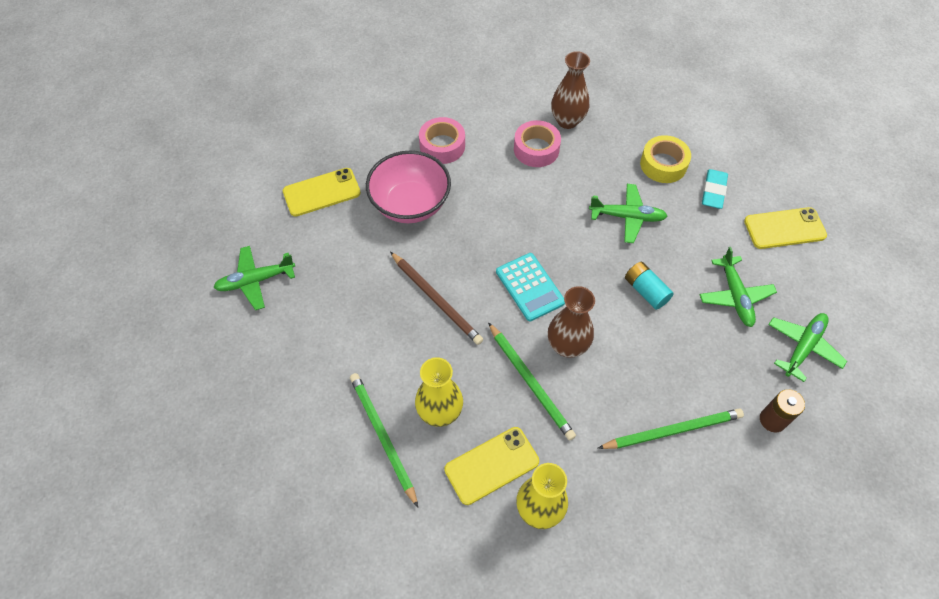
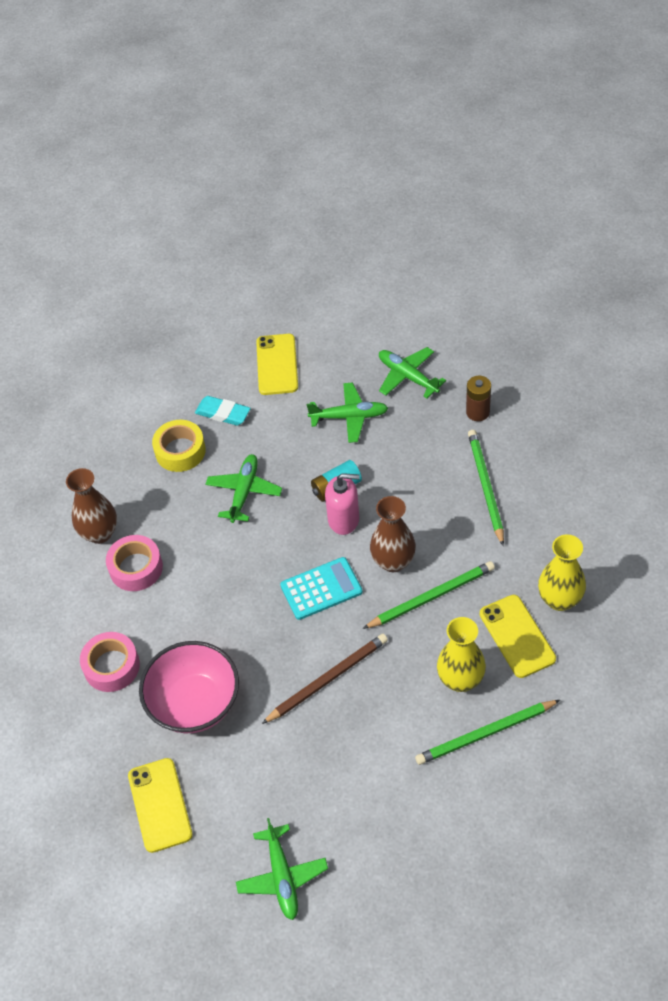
camera: 80 degrees left, 5 degrees down
(609, 300) = (344, 519): none -> pink soap dispenser

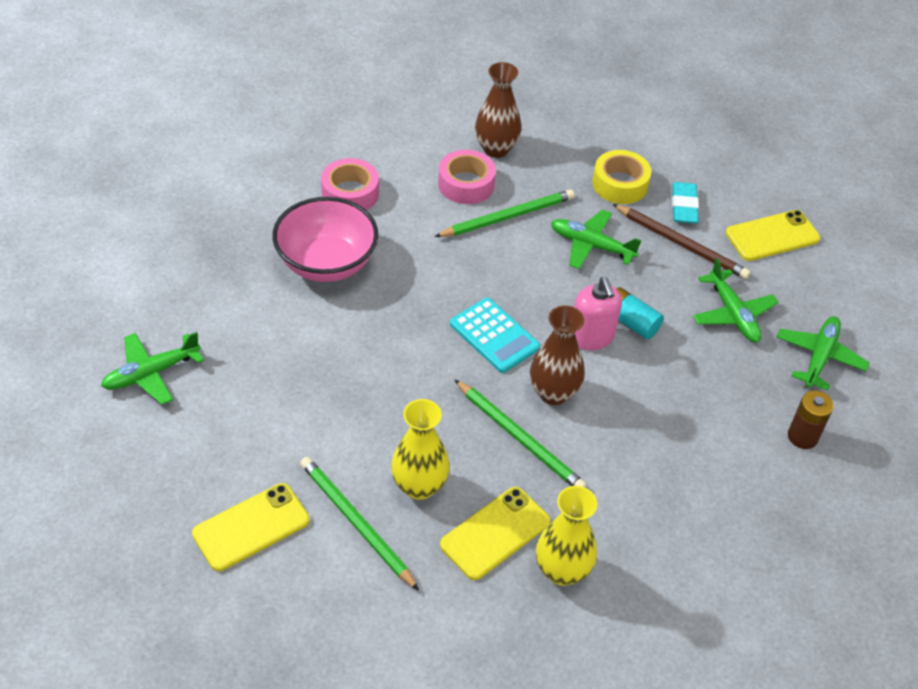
camera: 65 degrees right, 5 degrees down
(160, 805) = (211, 263): yellow phone -> yellow phone (251, 527)
(244, 492) = (591, 245): green plane -> green plane turned 150 degrees counterclockwise
(328, 679) = (385, 364): brown pencil -> brown pencil (681, 244)
(485, 487) = (695, 464): green pencil -> green pencil (507, 217)

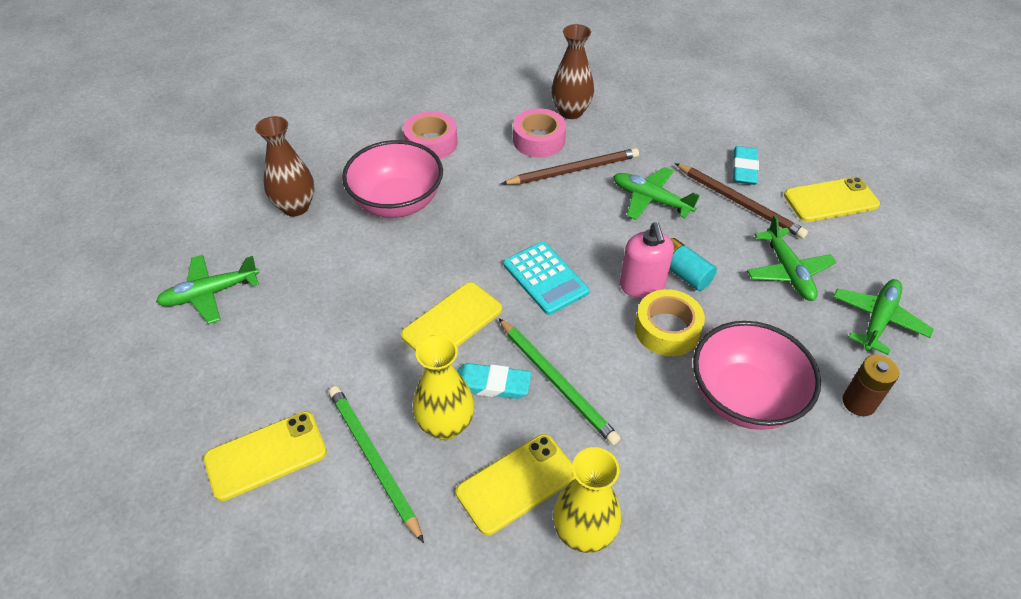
camera: 10 degrees right, 0 degrees up
(408, 386) = (452, 322): none -> yellow phone
(457, 444) = (492, 384): none -> turquoise eraser
(507, 217) = (573, 170): green pencil -> brown pencil
(553, 393) = (597, 338): brown vase -> brown vase (295, 207)
(620, 184) = (683, 147): yellow tape -> yellow tape (667, 329)
(697, 440) = (744, 397): none -> pink bowl

